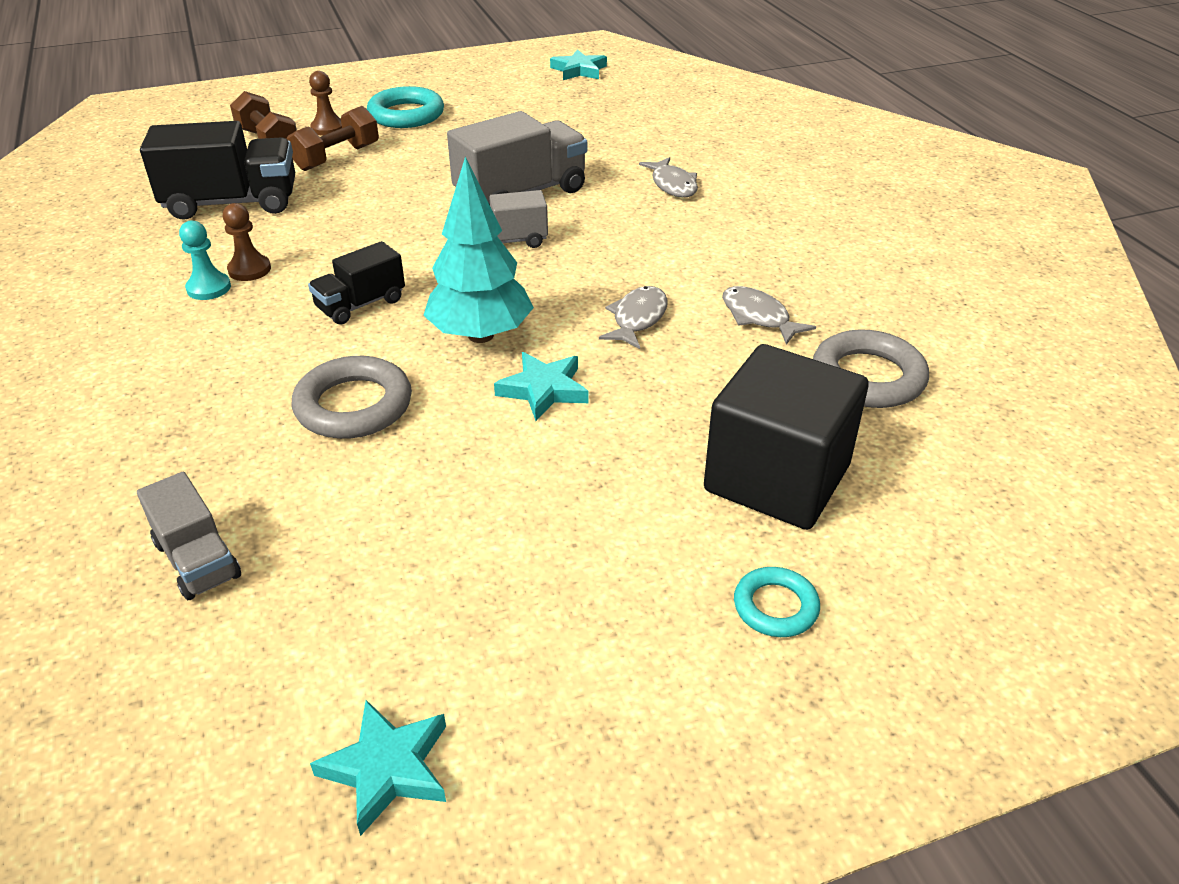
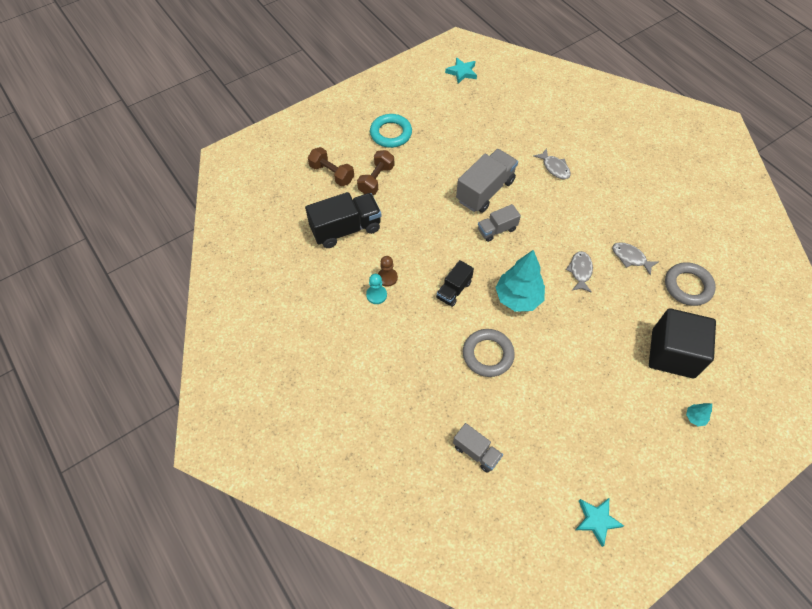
camera: 15 degrees left, 20 degrees up
(328, 128) = (356, 154): brown pawn -> none
(543, 390) = (561, 326): turquoise star -> none
(775, 607) = (695, 417): turquoise ring -> turquoise tree

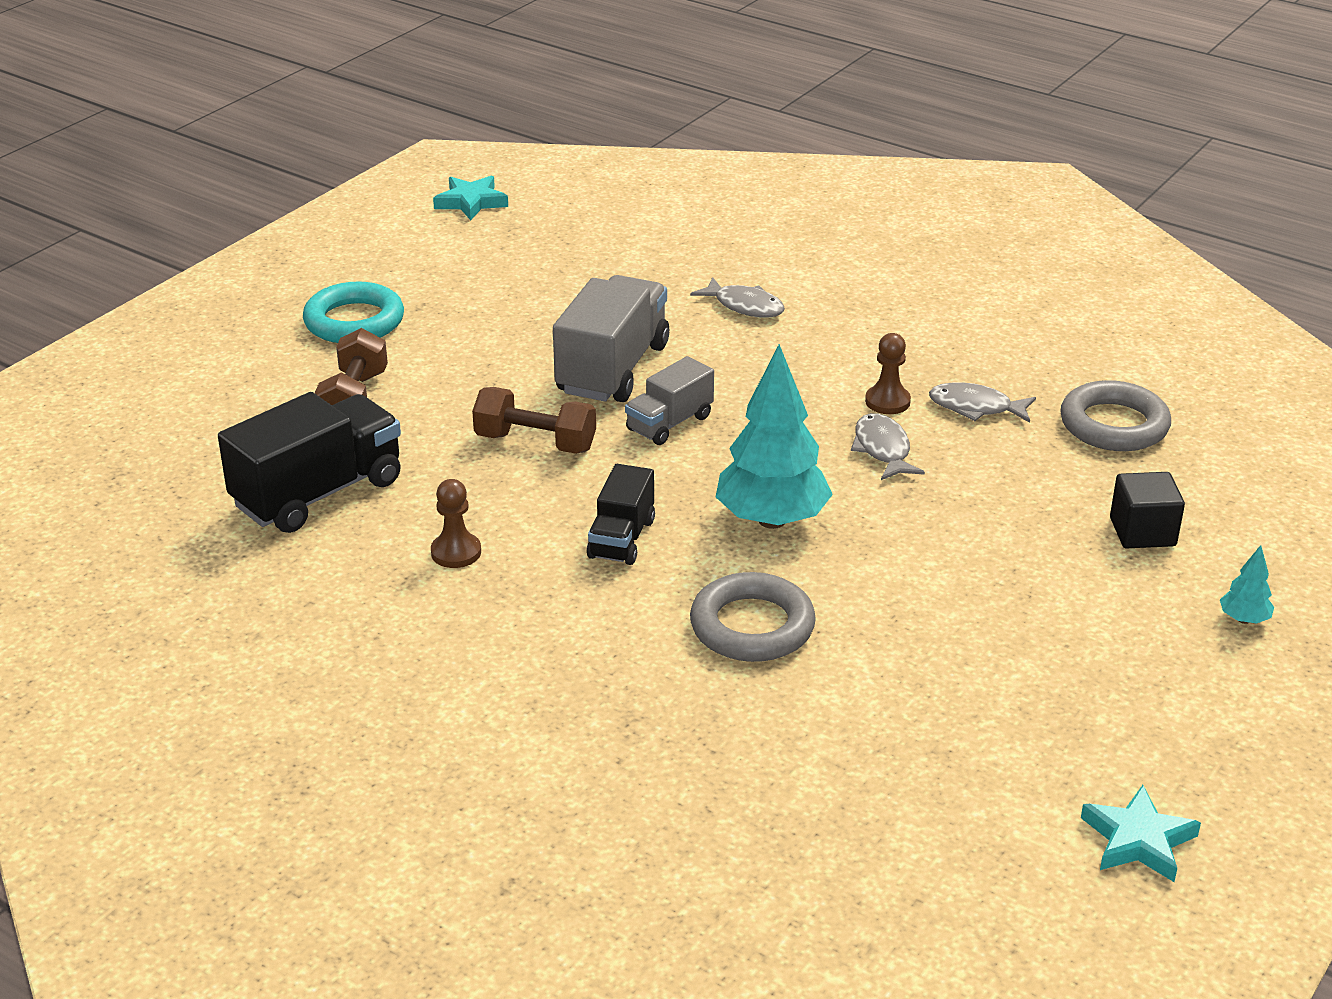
camera: 20 degrees left, 25 degrees down
(332, 174) = (242, 410): brown dumbbell -> brown dumbbell (535, 442)
(376, 295) = (444, 587): turquoise pawn -> none
(476, 452) = (810, 796): grey truck -> none
(593, 243) = (887, 401): none -> brown pawn
(672, 353) = (1142, 532): black cube -> black cube, size x0.52

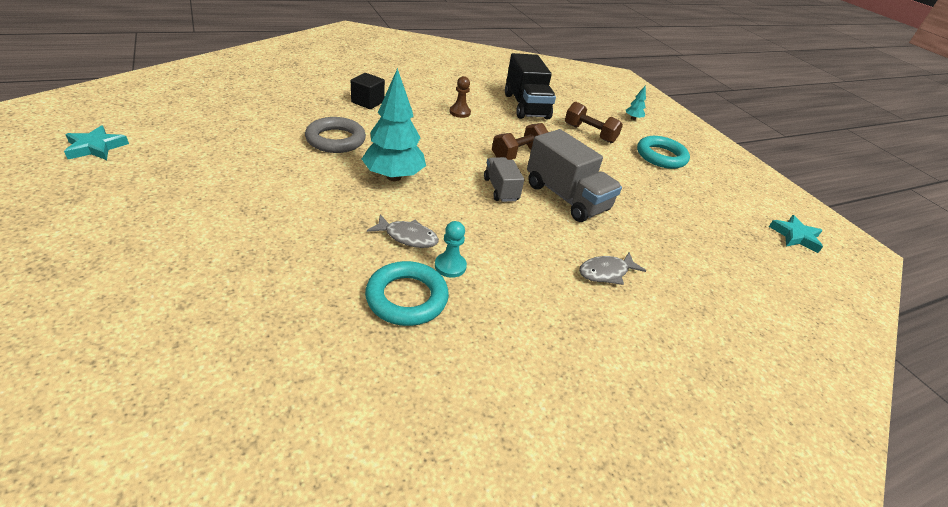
camera: 115 degrees right, 5 degrees up
(621, 539) = (427, 141): black truck -> none
(887, 401) = (450, 266): brown pawn -> turquoise pawn
(975, 407) = (407, 298): grey fish -> turquoise ring
(1114, 425) = (315, 351): grey ring -> none
(1142, 532) = (216, 280): black cube -> black cube (367, 102)
(1243, 619) = (106, 263): turquoise tree -> turquoise tree (633, 118)

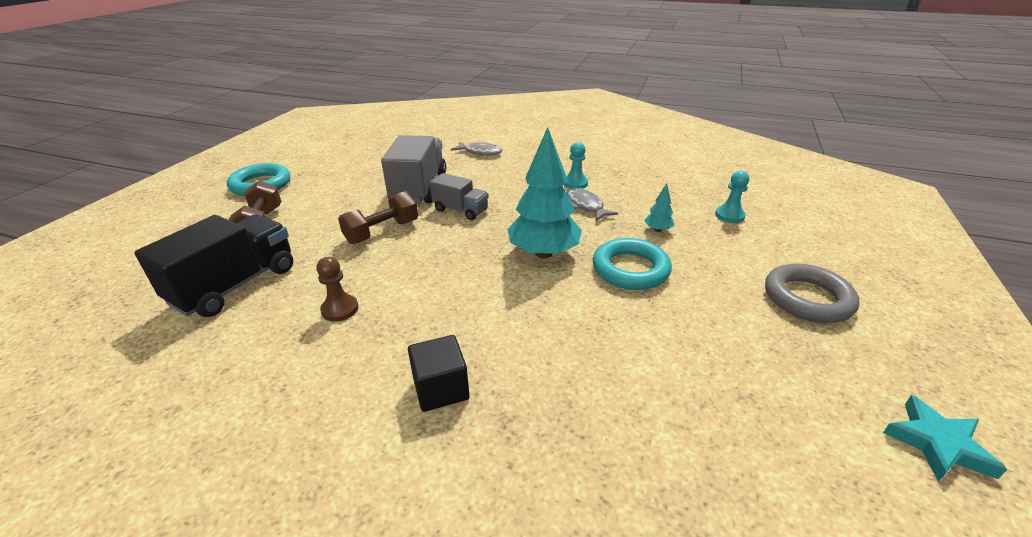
camera: 130 degrees left, 5 degrees down
(246, 288) = (729, 215): none -> turquoise pawn
(336, 140) = (563, 324): grey ring -> grey ring (807, 298)
(407, 298) = (621, 180): turquoise ring -> turquoise ring (630, 269)
(500, 189) = (460, 210): grey truck -> grey truck turned 90 degrees counterclockwise
(518, 154) = (382, 232): brown dumbbell -> brown dumbbell turned 45 degrees counterclockwise
(633, 118) = (168, 222): turquoise tree -> turquoise tree (657, 230)
(795, 236) = (324, 127): turquoise star -> none

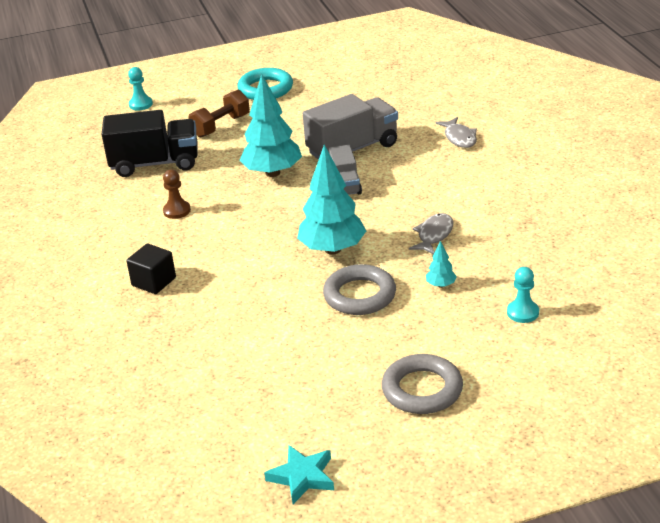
camera: 55 degrees right, 0 degrees up
(382, 232) = (272, 173): brown dumbbell -> turquoise tree
(575, 183) = (469, 212): turquoise pawn -> turquoise pawn (141, 104)
(630, 269) = (360, 295): turquoise ring -> grey ring

